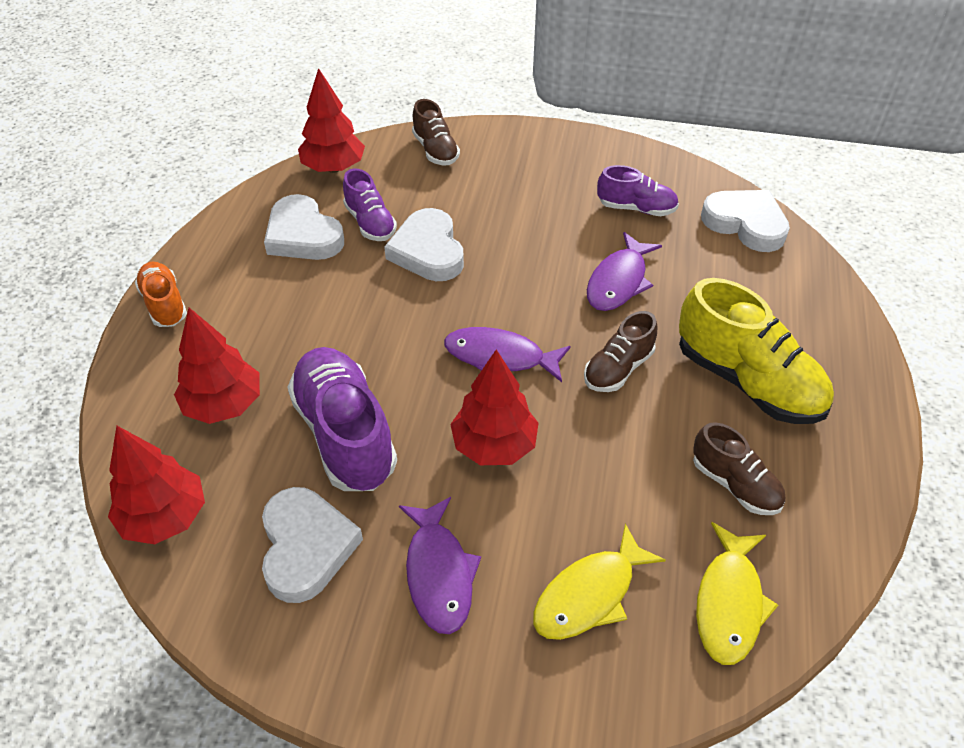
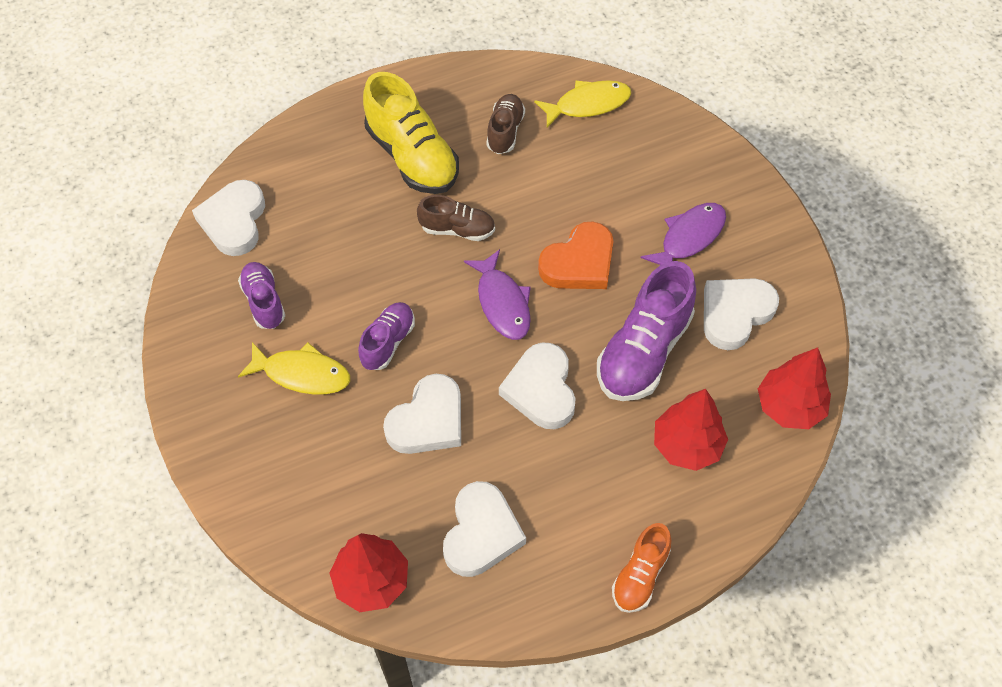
camera: 125 degrees left, 10 degrees up
(370, 223) = (426, 490): purple shoe -> purple shoe (388, 342)
(383, 335) = (541, 389): none -> white heart
(435, 150) = (283, 508): brown shoe -> none
(494, 445) = (579, 263): red tree -> orange heart
(589, 594) = (637, 164): yellow fish -> yellow fish (302, 374)
(619, 281) = (366, 271): purple fish -> none
(748, 381) = (412, 156): yellow shoe -> yellow shoe turned 135 degrees clockwise

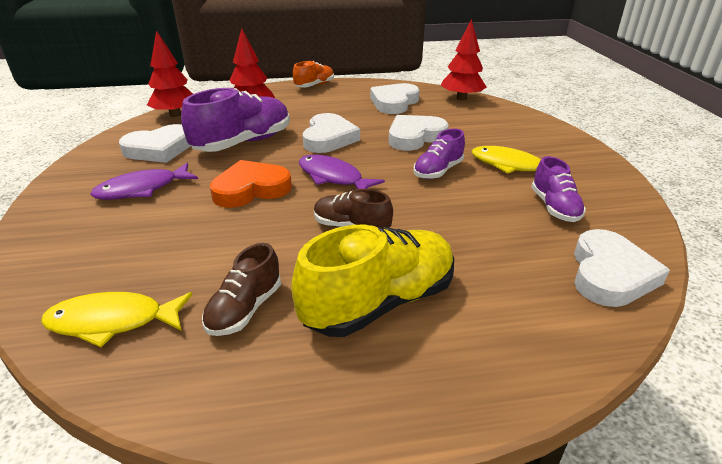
camera: 165 degrees left, 25 degrees down
(412, 156) = (379, 302): yellow shoe -> yellow shoe turned 75 degrees clockwise
(502, 303) = (333, 177): purple fish -> purple fish turned 45 degrees counterclockwise

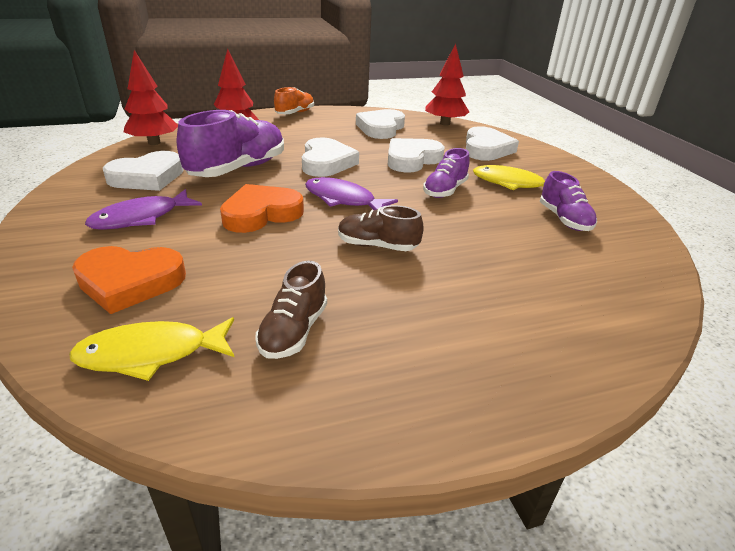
camera: 10 degrees left, 0 degrees up
(115, 251) = (130, 282): none -> orange heart
(379, 302) = (429, 315): yellow shoe -> none
(610, 274) = (633, 276): white heart -> white heart (486, 149)

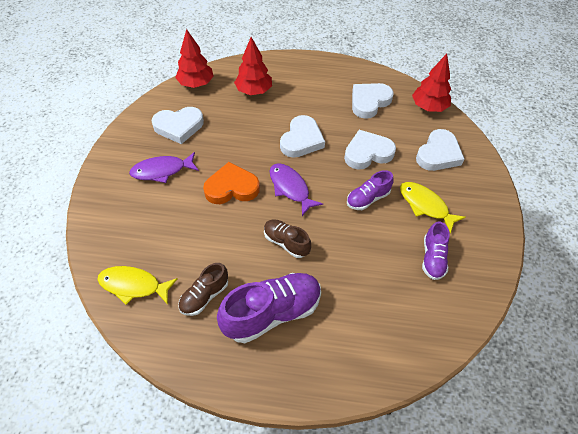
camera: 25 degrees right, 20 degrees up
(130, 282) = (139, 228): orange heart -> none
(238, 169) = (238, 132): purple shoe -> purple shoe (272, 313)
(295, 113) = (312, 63): orange shoe -> none

